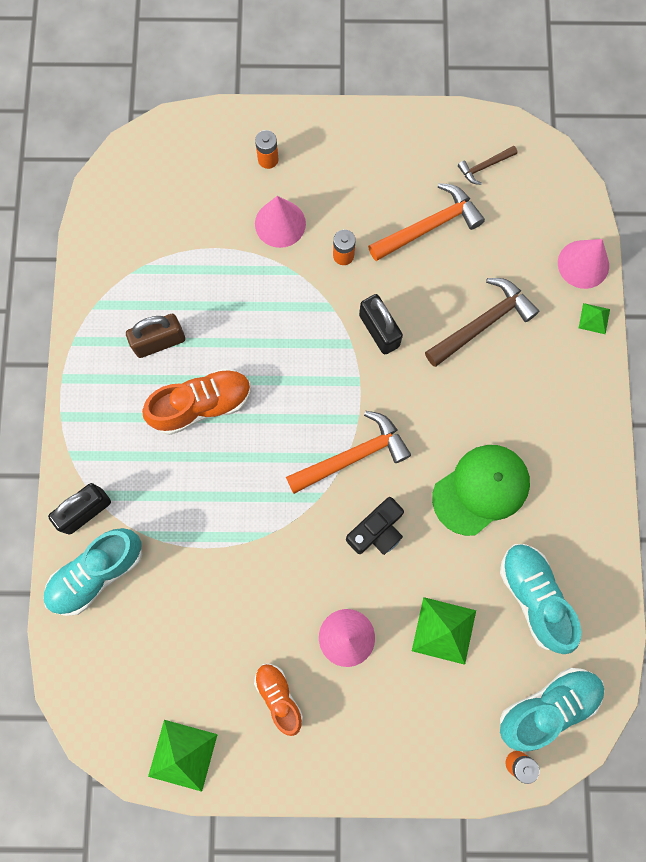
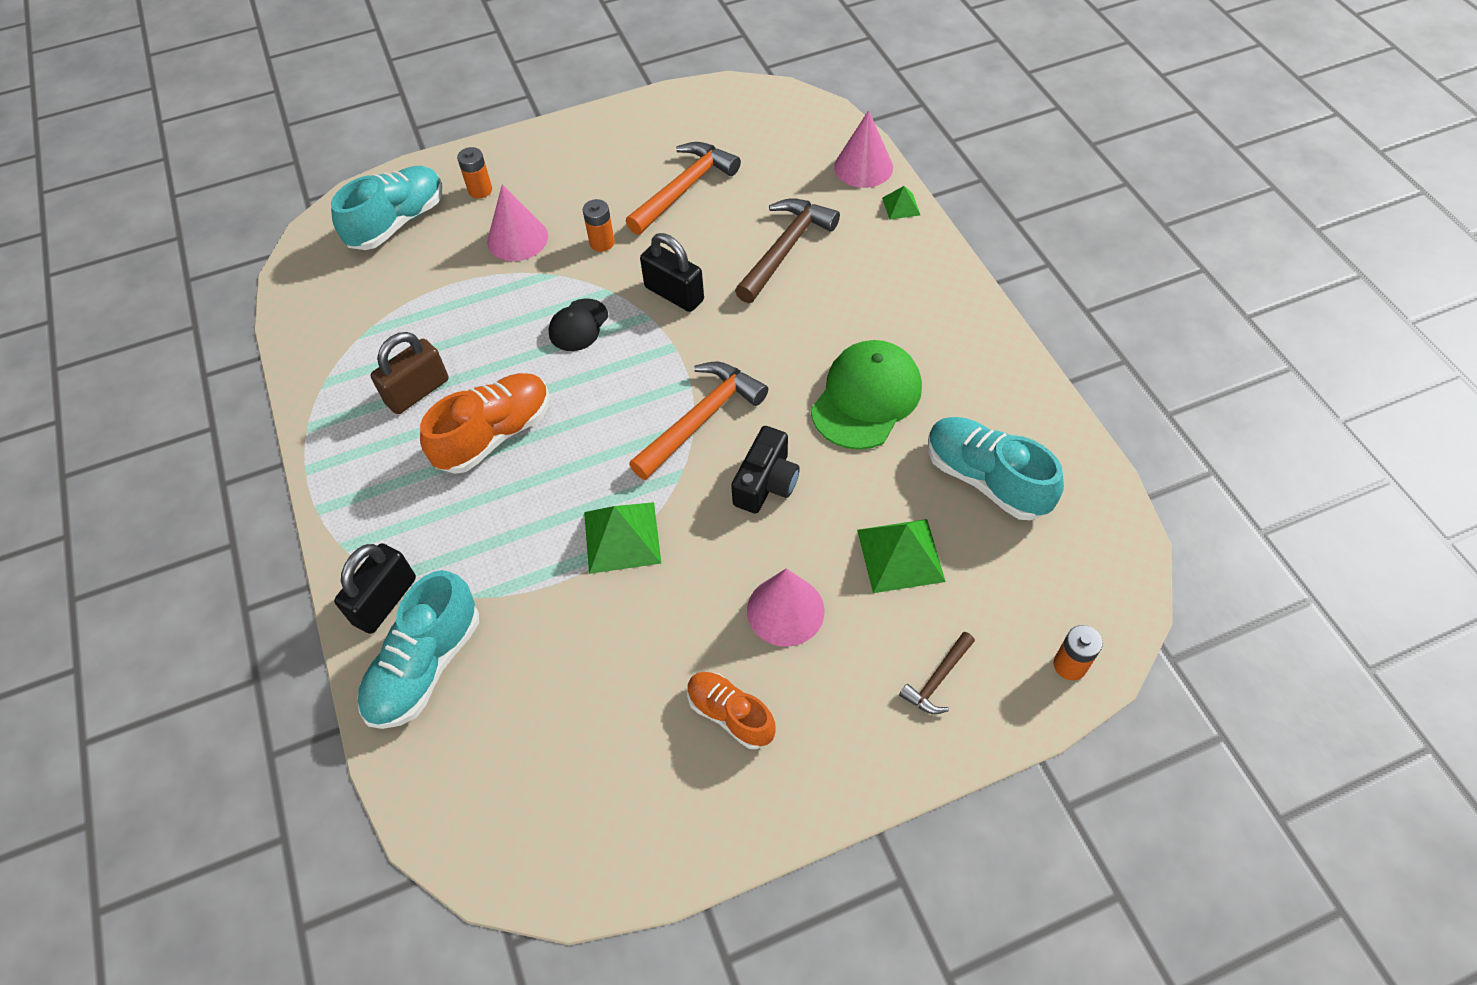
camera: 20 degrees left, 20 degrees down
(183, 755) = (630, 843): green pyramid -> green pyramid (622, 537)
(296, 330) = (578, 325): none -> black cap
(484, 167) = (717, 124): brown hammer -> brown hammer (937, 679)
(547, 706) = (1069, 587): turquoise shoe -> turquoise shoe (398, 222)

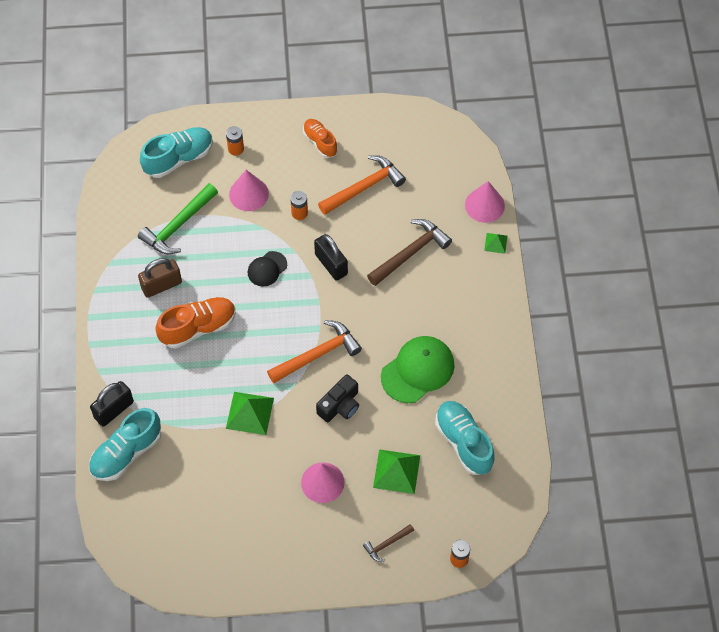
camera: 15 degrees right, 5 degrees up
(421, 306) = (178, 226): none -> green hammer
(730, 714) = (273, 528): orange shoe -> orange shoe (320, 142)

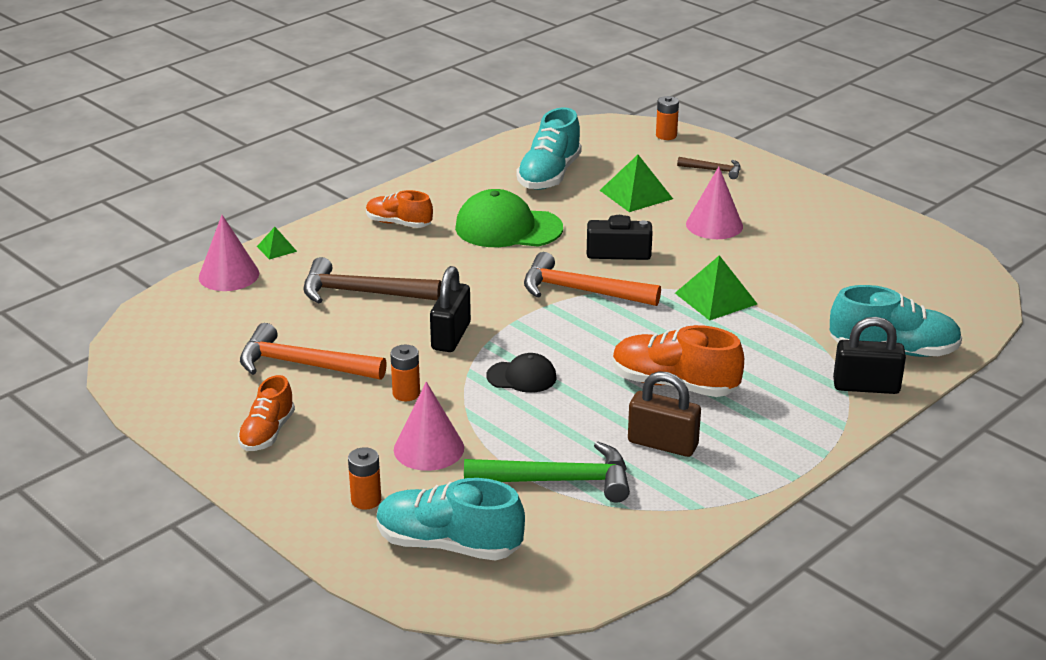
camera: 130 degrees left, 30 degrees down
(473, 319) = (399, 223): none -> orange shoe

